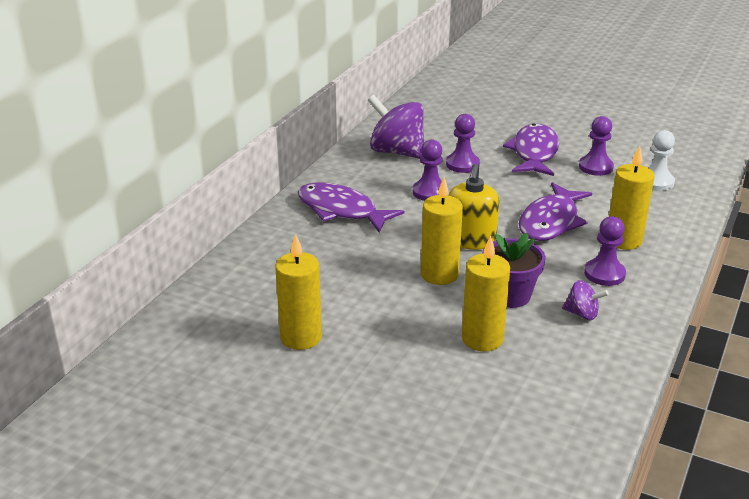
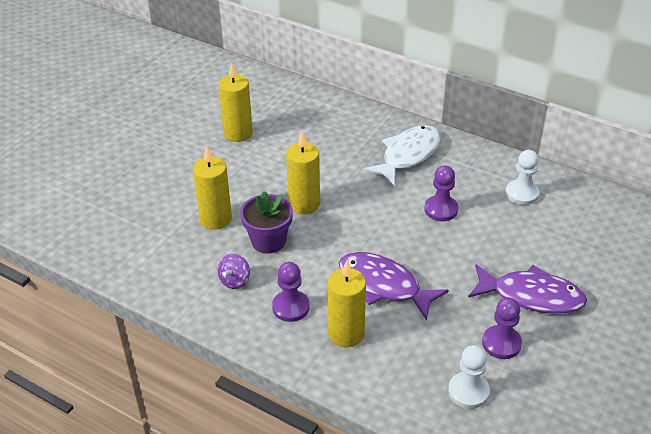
camera: 95 degrees right, 10 degrees up
(341, 210) = (408, 155): purple fish -> white fish
(397, 152) = (522, 193): purple spinning top -> white pawn
(462, 164) = (499, 237): purple pawn -> none
(471, 240) = (355, 227): yellow soap dispenser -> none

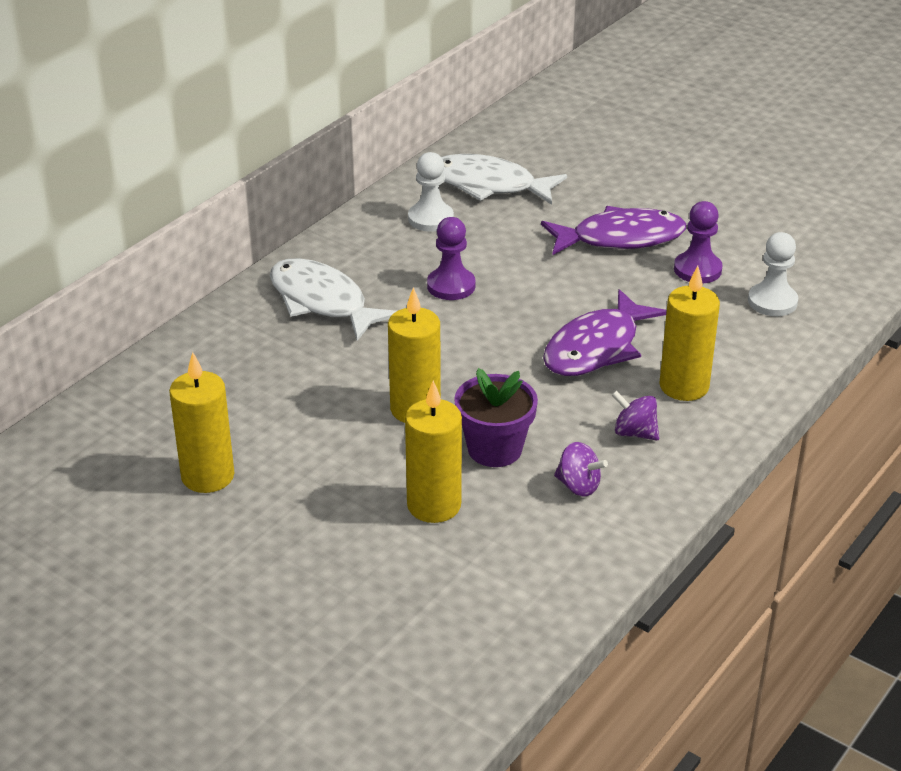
camera: 85 degrees left, 5 degrees down
(290, 307) = (634, 433): purple pawn -> purple spinning top
(531, 296) = (620, 238): purple fish -> purple fish turned 60 degrees clockwise
(579, 219) = (489, 185): none -> white fish

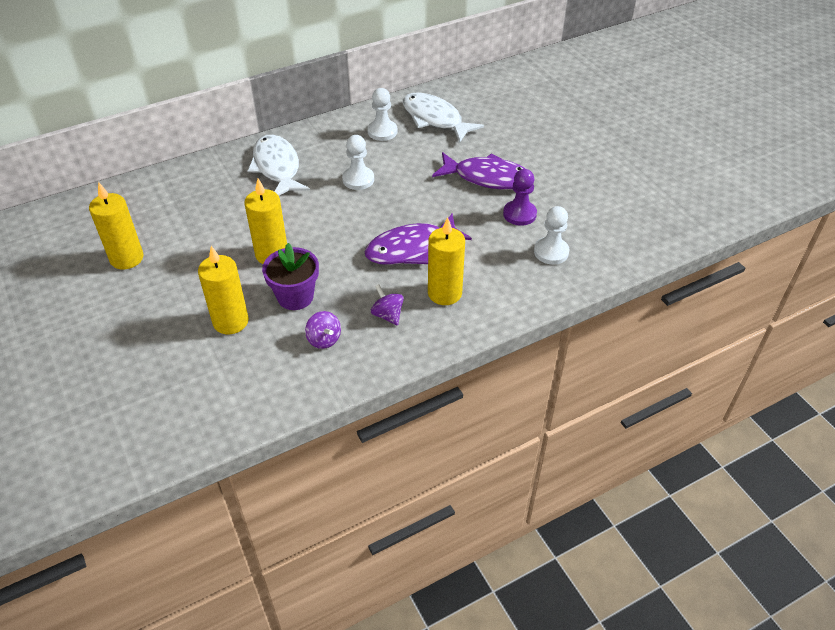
camera: 25 degrees right, 10 degrees up
(451, 286) = (358, 179): purple pawn -> white pawn

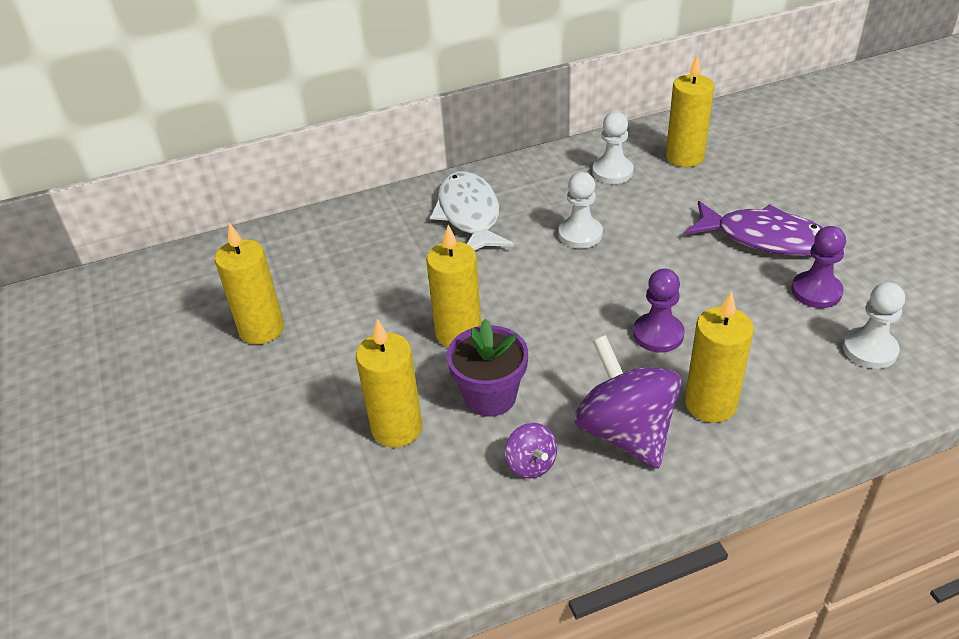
camera: 10 degrees right, 5 degrees down
(387, 315) = (625, 432): purple spinning top -> purple spinning top, size x2.06
(411, 248) = (658, 334): purple fish -> purple pawn
(435, 119) = (685, 157): white fish -> yellow candle

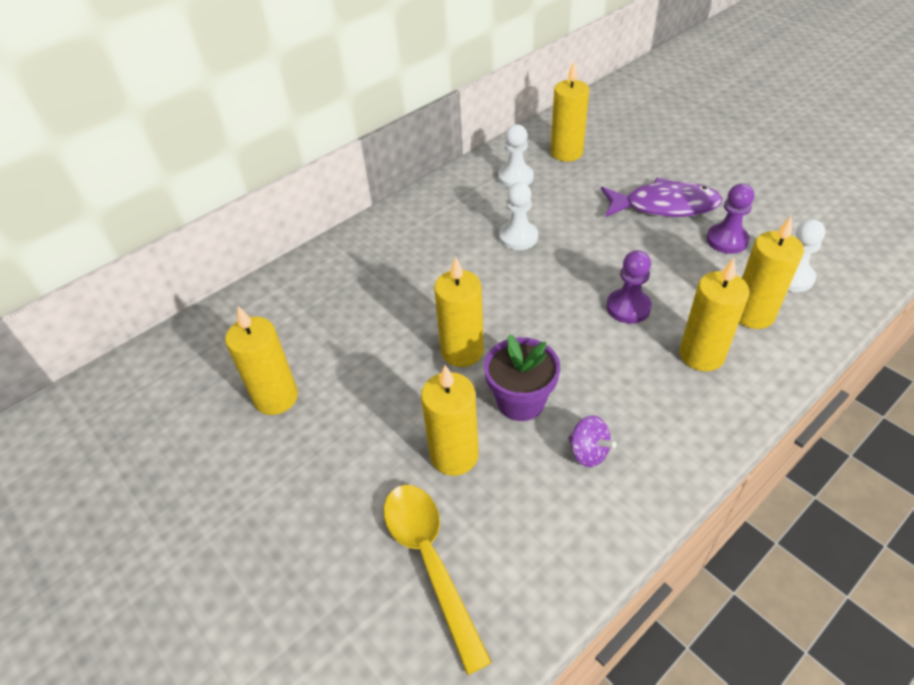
camera: 20 degrees left, 5 degrees up
(322, 515) = (430, 561): none -> yellow spoon
(469, 215) = (414, 242): white fish -> none
(625, 432) = (649, 399): purple spinning top -> none
(797, 377) = (752, 314): none -> yellow candle

